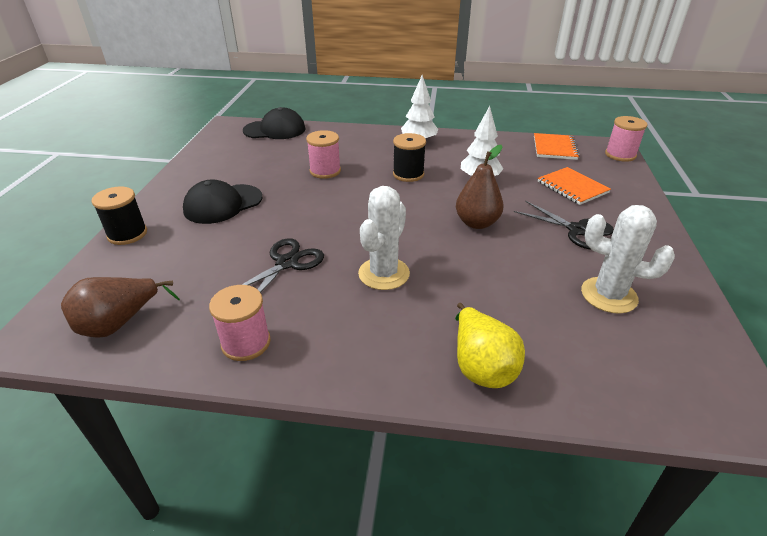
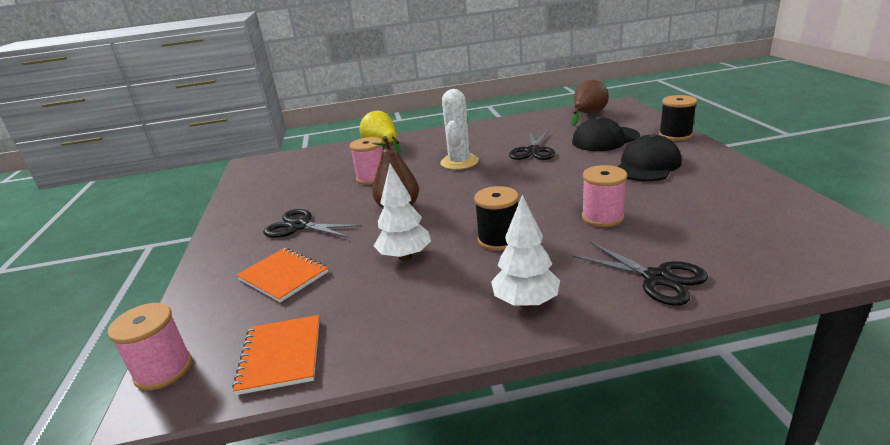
camera: 165 degrees right, 10 degrees down
(246, 343) = (511, 125): pink spool -> pink spool (372, 178)
(275, 130) = (785, 260): black cap -> black cap (605, 139)
(344, 136) = (657, 278): none -> black scissors
(608, 295) = (295, 188): white cactus -> none

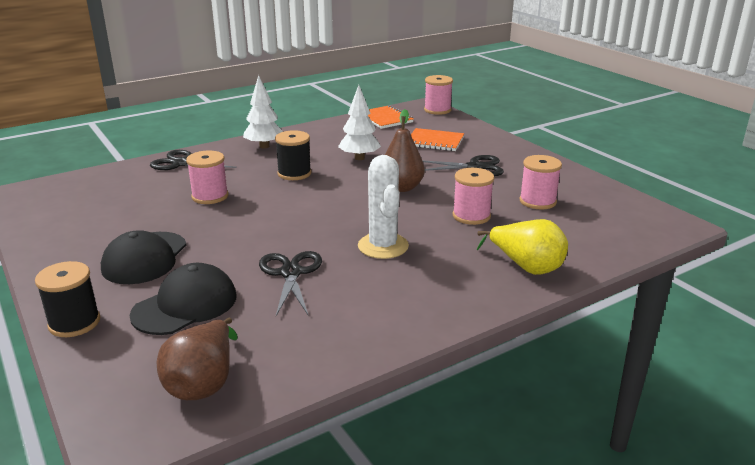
camera: 155 degrees right, 0 degrees up
(305, 185) = (537, 201): none -> pink spool

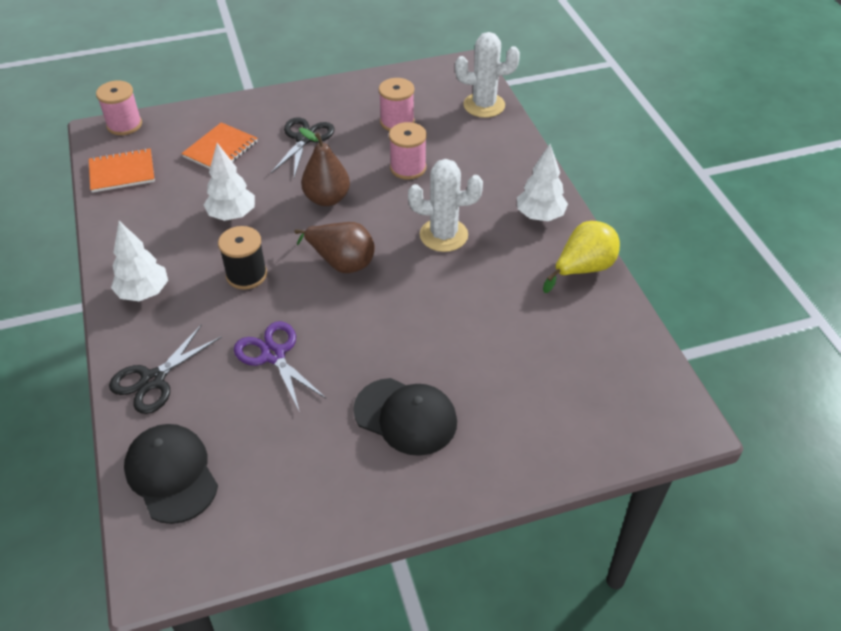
camera: 75 degrees left, 20 degrees up
(74, 323) = (518, 471): black spool -> none
(185, 305) = (508, 384): black cap -> black cap (171, 474)
(203, 383) = (624, 374): brown pear -> brown pear (341, 262)
(210, 196) = (273, 355): pink spool -> purple scissors
(291, 273) = (472, 304): black scissors -> none
(446, 298) = (540, 216): none -> white tree
(526, 267) = (506, 161): yellow pear -> yellow pear (583, 269)
(615, 242) = (484, 105): none -> white cactus

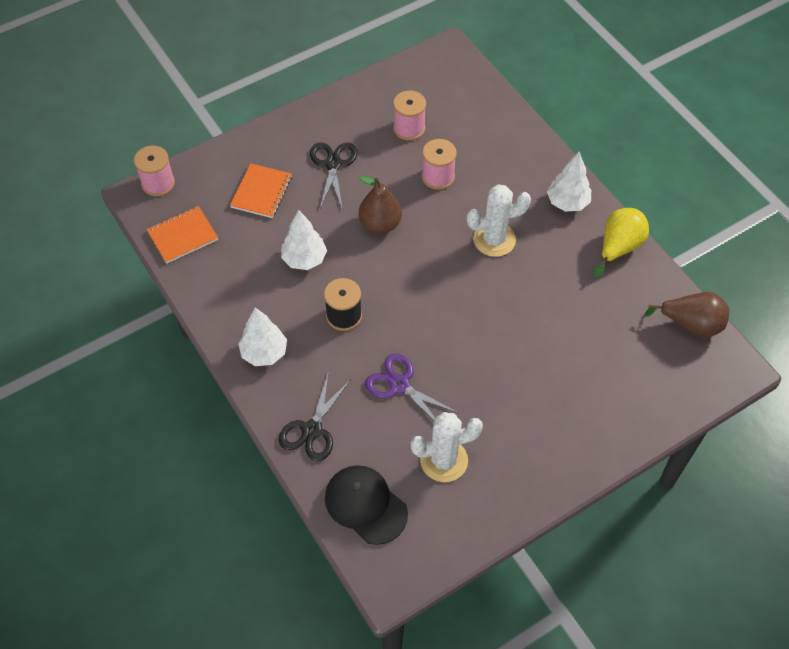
camera: 15 degrees left, 10 degrees up
(341, 262) = (419, 285): brown pear -> brown pear (691, 324)
(406, 416) = (525, 413): black cap -> none
(484, 105) = (480, 94): white cactus -> white cactus (444, 460)

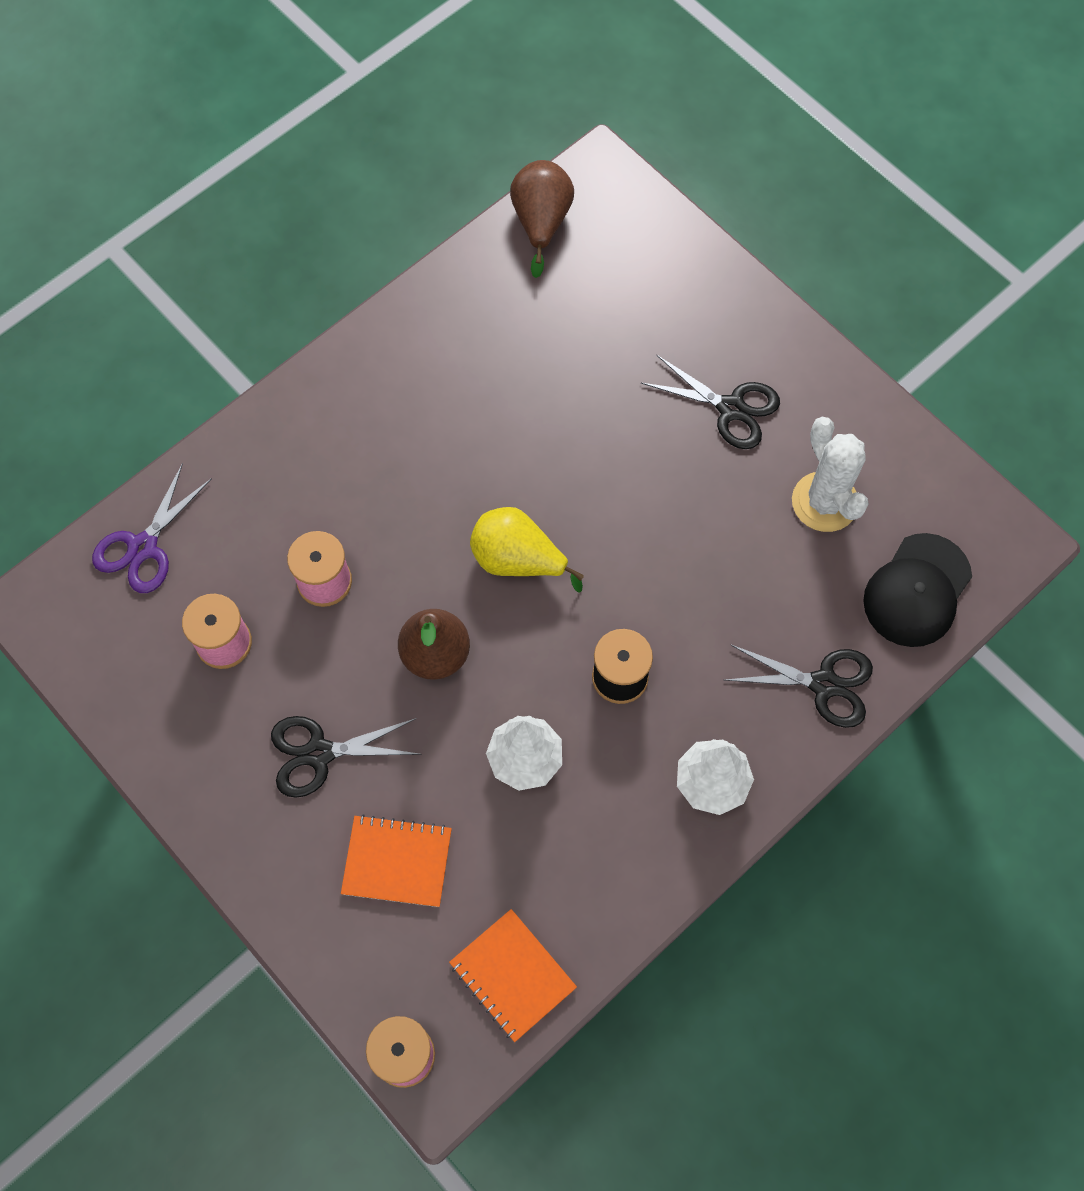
camera: 100 degrees left, 10 degrees up
(400, 385) = (721, 577): purple scissors -> purple scissors (143, 547)
(494, 239) = (438, 483): white cactus -> none
(526, 416) = (731, 408): none -> black scissors
(567, 202) = (351, 389): white tree -> none
(619, 247) = (424, 316): yellow pear -> yellow pear (517, 560)

